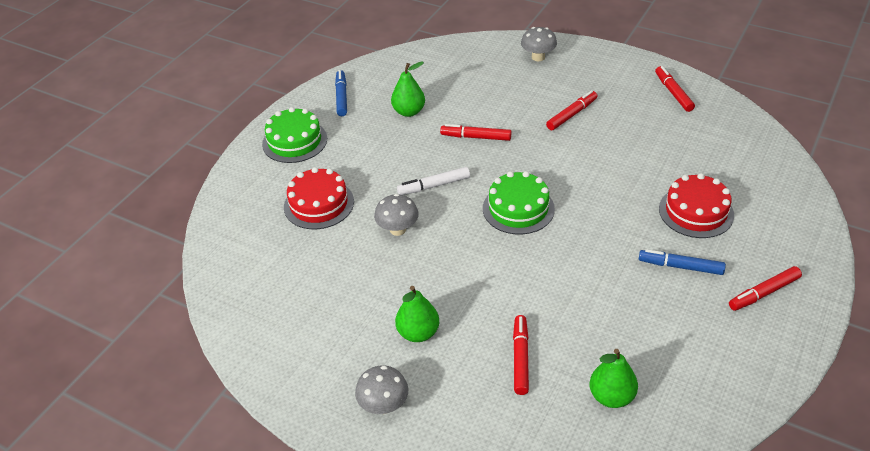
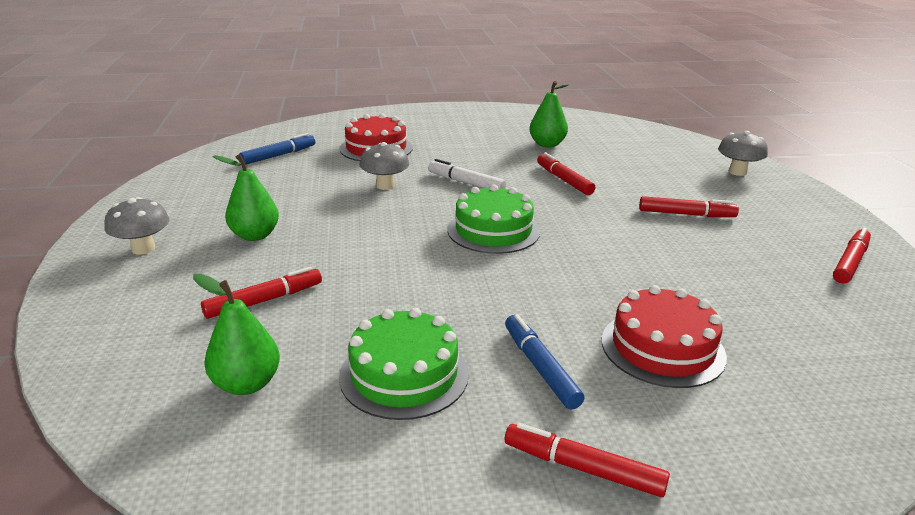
camera: 50 degrees right, 15 degrees down
(294, 141) = (439, 119): green cake -> green cake (404, 374)
(341, 97) = (519, 117): blue marker -> blue marker (279, 155)

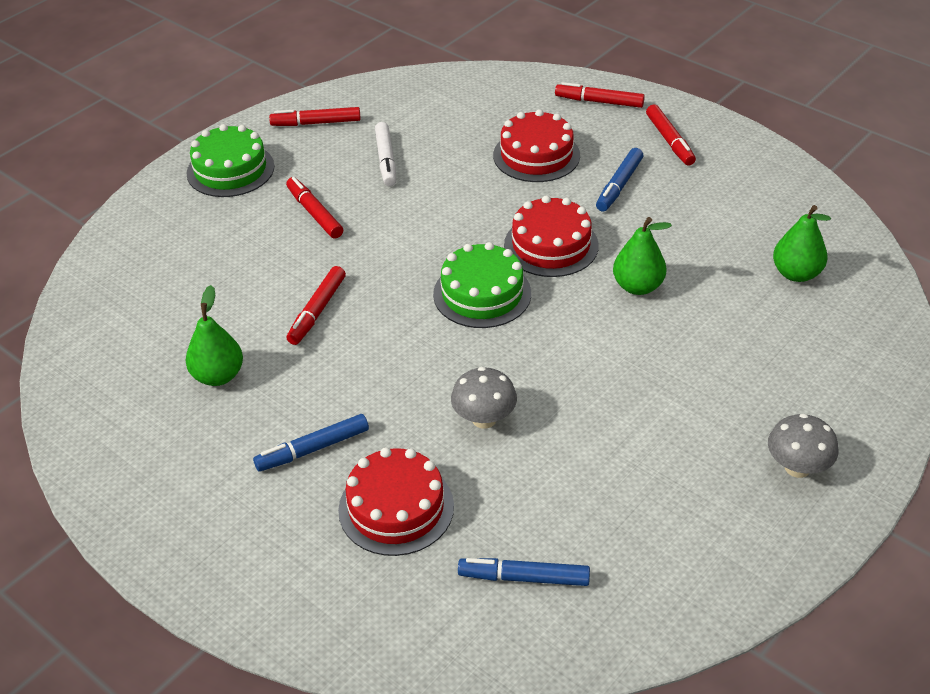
camera: 130 degrees left, 15 degrees up
(255, 235) = (683, 420): green pear -> green pear (638, 286)
(264, 300) = (735, 334): red marker -> red marker (599, 102)
(404, 374) = (699, 226): green cake -> green cake (230, 170)
(450, 146) = (313, 449): none -> blue marker
(466, 183) = (405, 369): white marker -> white marker (386, 160)
(504, 282) = (551, 245): none -> red cake
(737, 172) = (165, 220): grey mushroom -> none

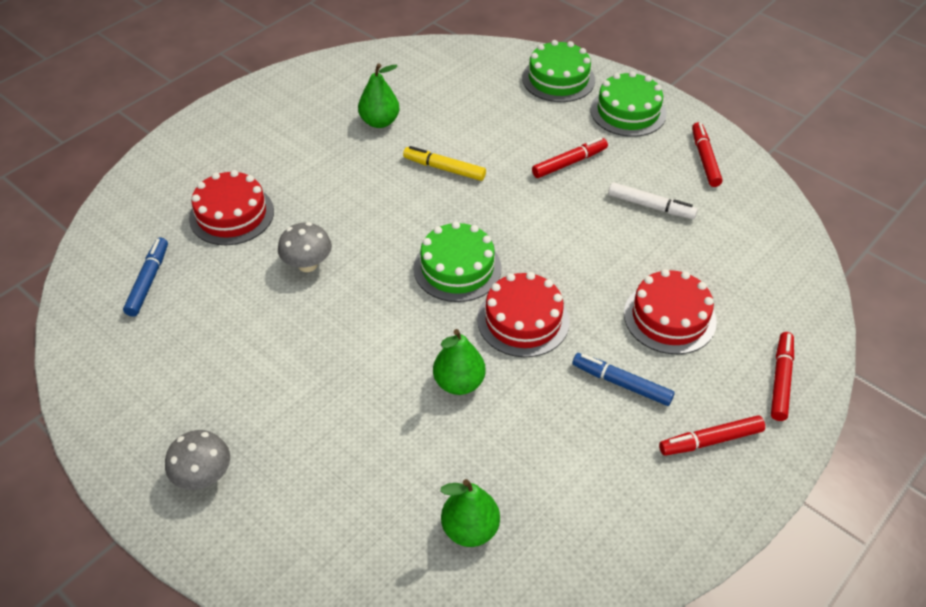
camera: 90 degrees right, 5 degrees up
(158, 221) = (558, 79): none -> green cake
(313, 449) = (297, 171): blue marker -> none
(317, 311) = (444, 169): red marker -> yellow marker
(386, 160) = (651, 206): white marker -> white marker turned 150 degrees counterclockwise

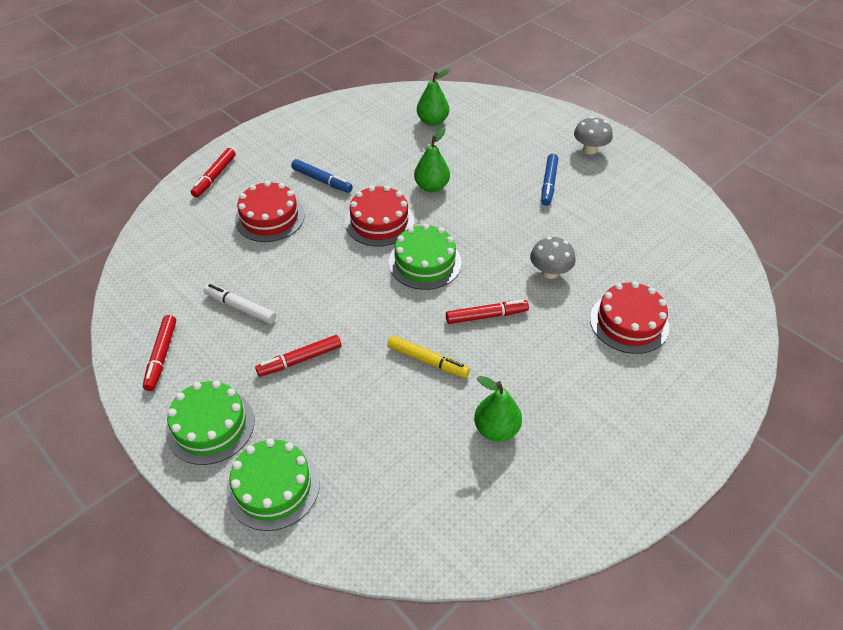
camera: 175 degrees left, 0 degrees up
(148, 281) = (678, 266): blue marker -> blue marker (549, 184)
(710, 441) = (279, 150): red marker -> red marker (486, 316)

